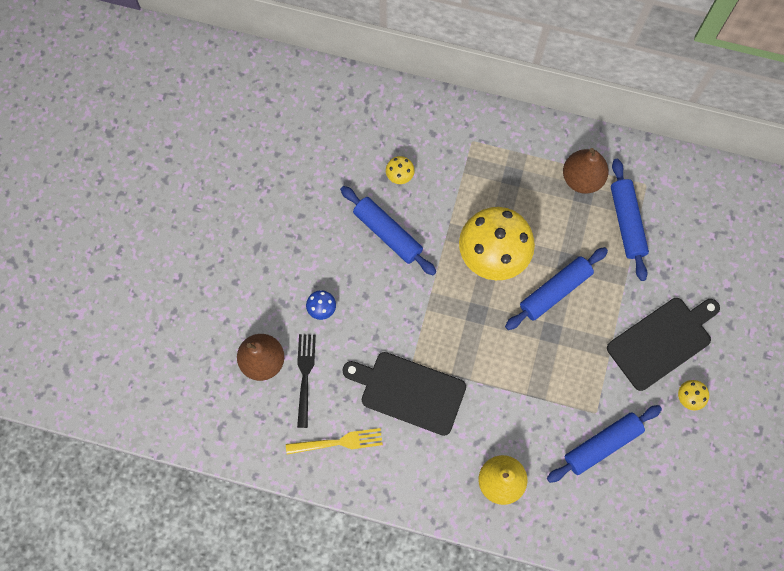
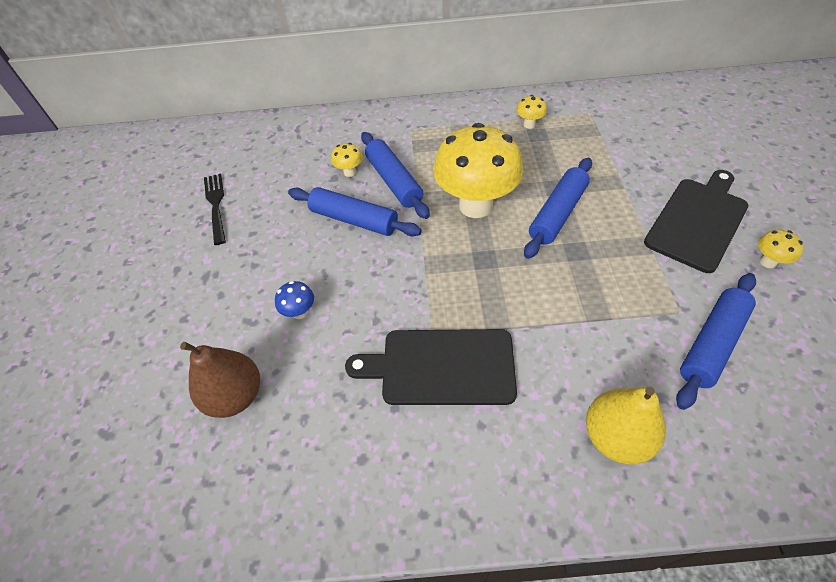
camera: 15 degrees left, 20 degrees down
(305, 376) = (298, 395): black fork -> black fork (216, 205)
(338, 442) = (369, 466): yellow fork -> none
(582, 178) = (529, 125): brown pear -> yellow mushroom
(626, 222) = (592, 142): blue rolling pin -> blue rolling pin (394, 181)

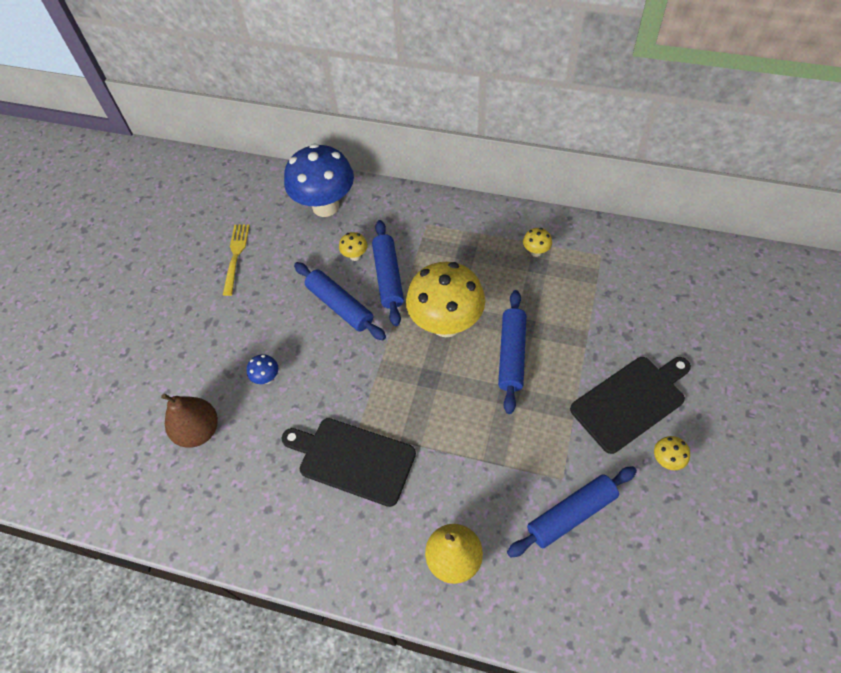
camera: 20 degrees right, 5 degrees up
(216, 205) = (236, 256): black fork -> yellow fork
(298, 139) = (325, 206): none -> blue mushroom
(558, 214) = (512, 355): blue rolling pin -> blue rolling pin turned 45 degrees counterclockwise

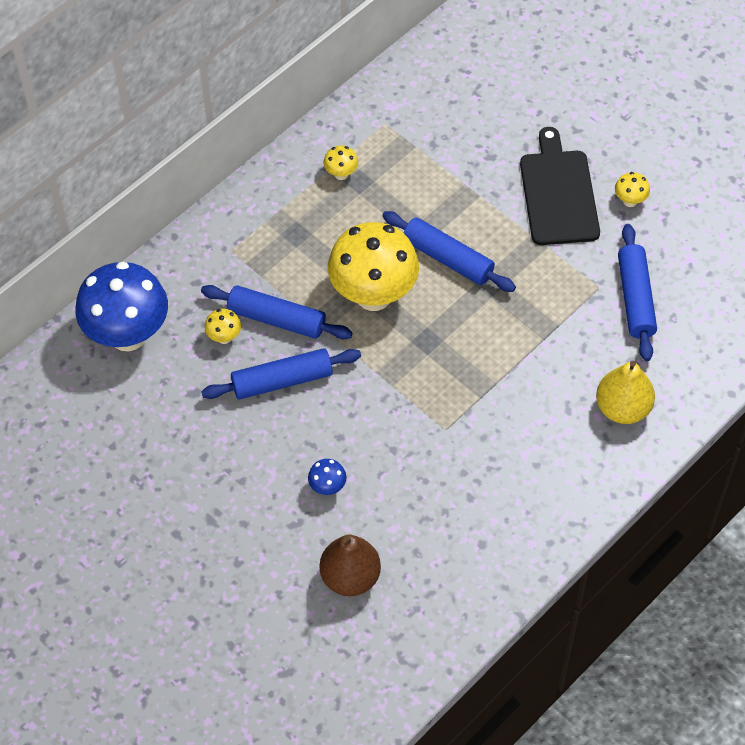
camera: 65 degrees left, 0 degrees up
(236, 256) = (134, 457): yellow fork -> none
(353, 459) = (474, 447): black cutting board -> none

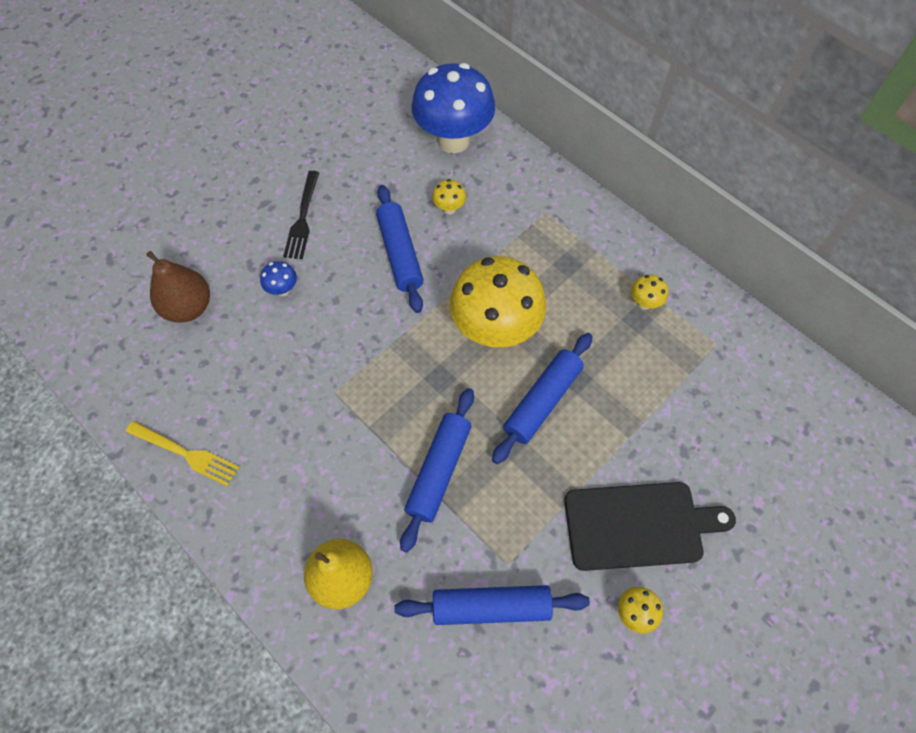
camera: 90 degrees right, 5 degrees up
(233, 478) = (302, 218): none -> black fork
(276, 319) = (468, 249): blue rolling pin -> blue rolling pin (438, 471)
(516, 552) = (186, 454): none -> yellow fork

